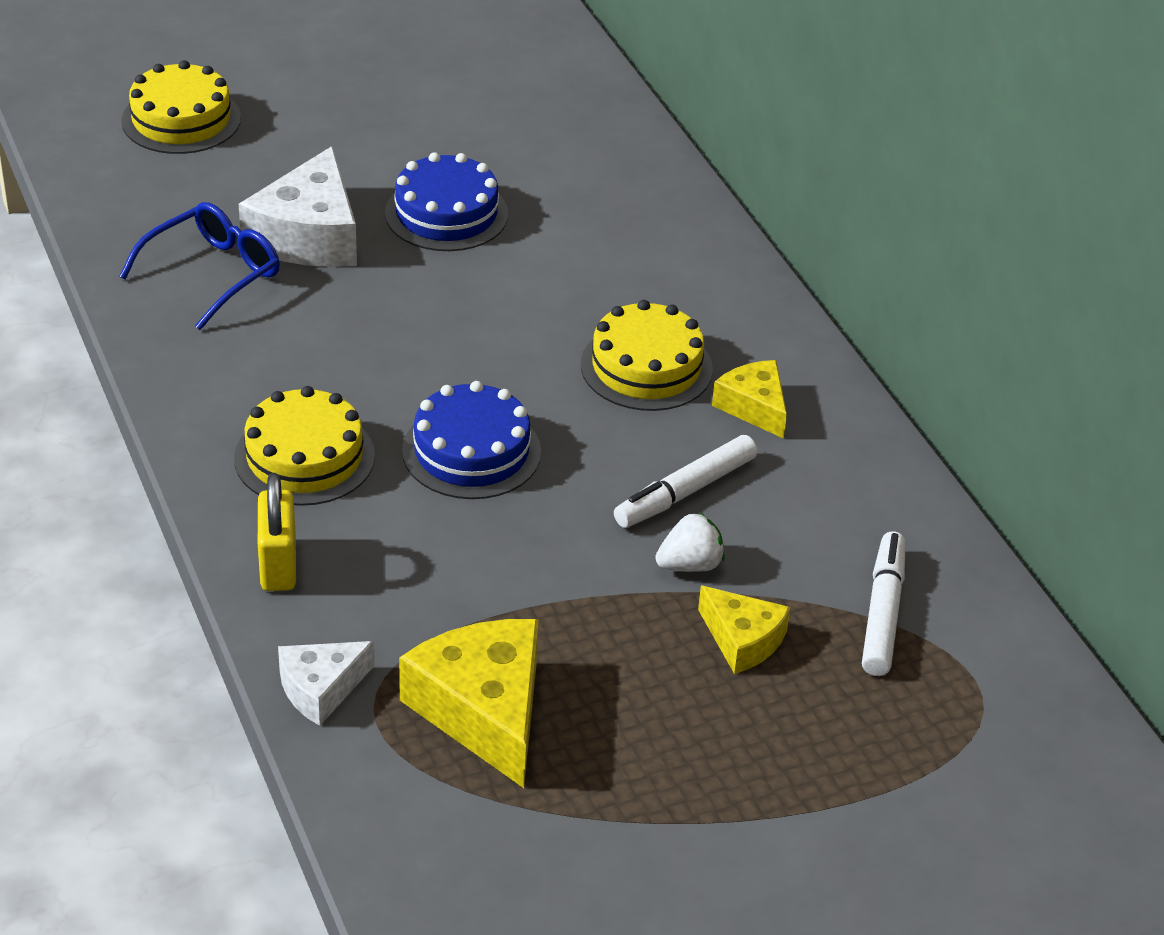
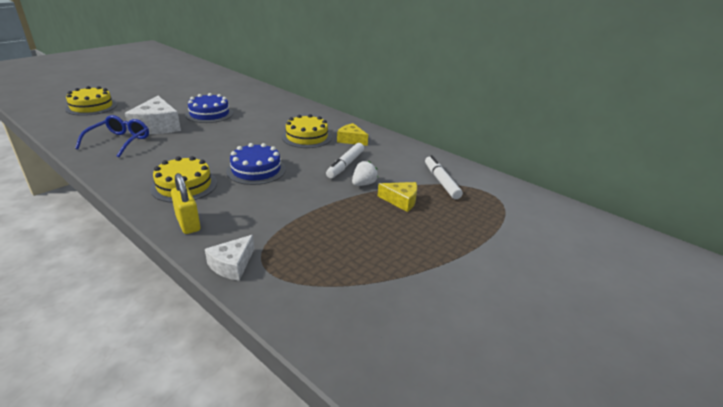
camera: 25 degrees left, 10 degrees down
(484, 710) = (316, 251): yellow cheese -> none

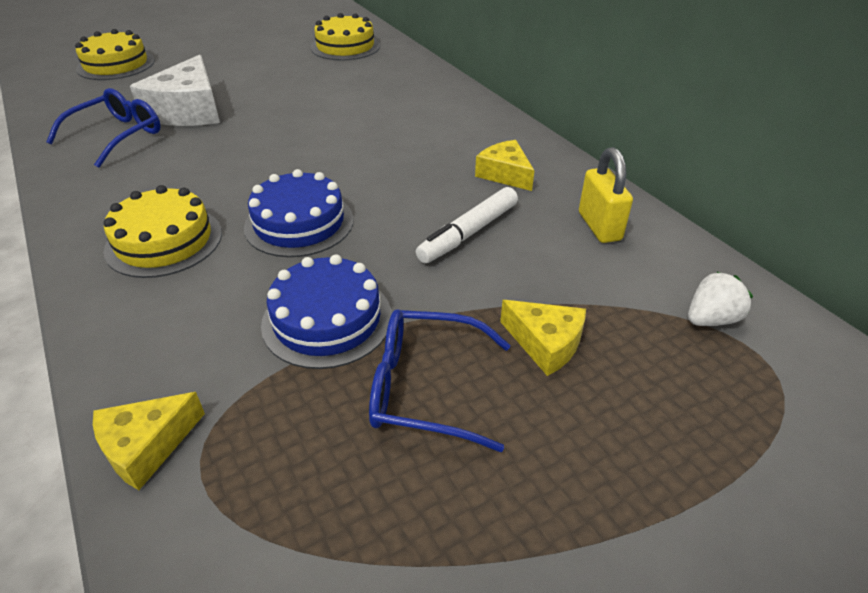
camera: 20 degrees right, 10 degrees up
(188, 223) = (125, 329): yellow padlock -> yellow padlock (599, 226)
(209, 114) = (281, 93): blue cake -> blue cake (327, 319)
(232, 265) = (146, 446): white cheese -> yellow cheese
(307, 137) = (424, 159): yellow cake -> yellow cake (345, 46)
(355, 223) = (425, 388): none -> blue glasses
(363, 184) = (485, 286): white strawberry -> white strawberry (711, 319)
(441, 181) = (654, 305): white marker -> none

